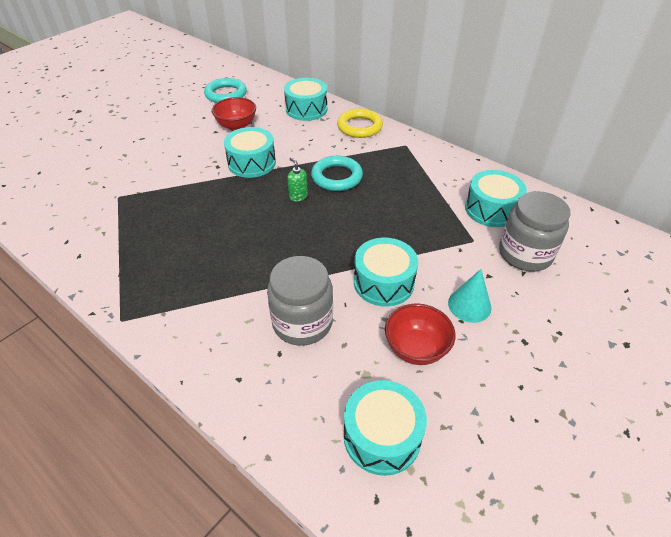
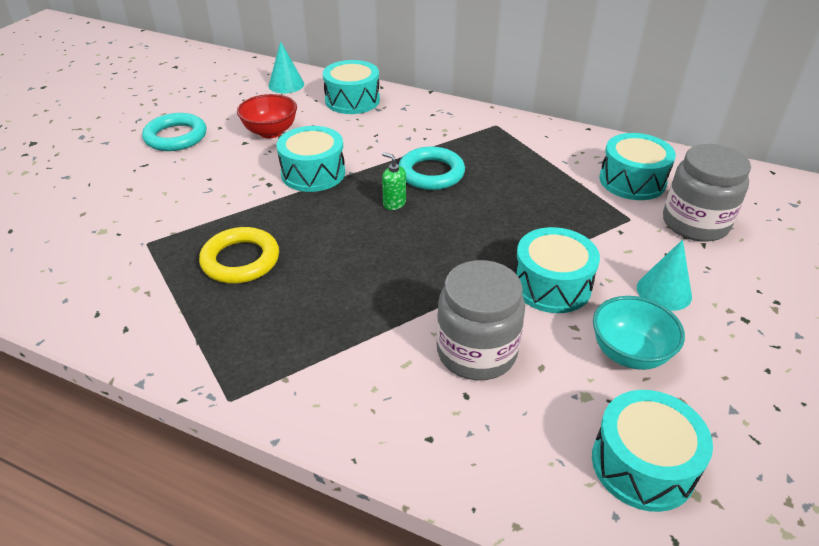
camera: 15 degrees left, 5 degrees down
(226, 94) = (236, 96): turquoise ring -> turquoise ring (176, 137)
(264, 90) = (286, 85): none -> turquoise cone
(359, 127) = (430, 112): yellow ring -> yellow ring (240, 260)
(416, 348) = (629, 353): red bowl -> turquoise bowl

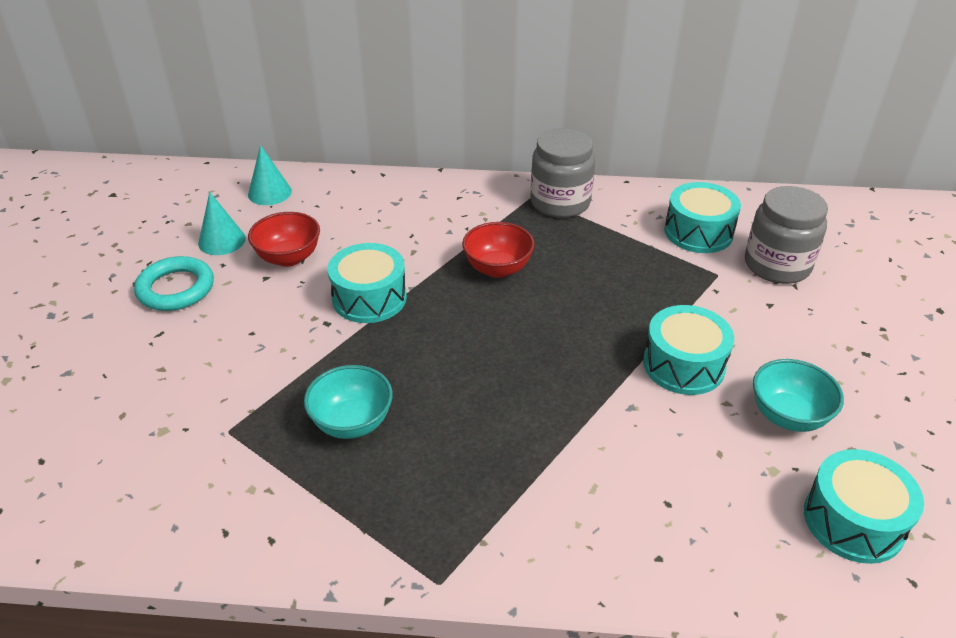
camera: 20 degrees left, 0 degrees up
(240, 260) = (352, 422): yellow ring -> turquoise bowl
(352, 100) = (360, 198): turquoise drum -> none
(394, 203) = (479, 313): green soap dispenser -> none
(431, 173) = (497, 269): turquoise ring -> red bowl
(476, 352) = (653, 455): grey jar -> grey jar (560, 202)
(664, 291) = (785, 344): turquoise cone -> turquoise cone (222, 241)

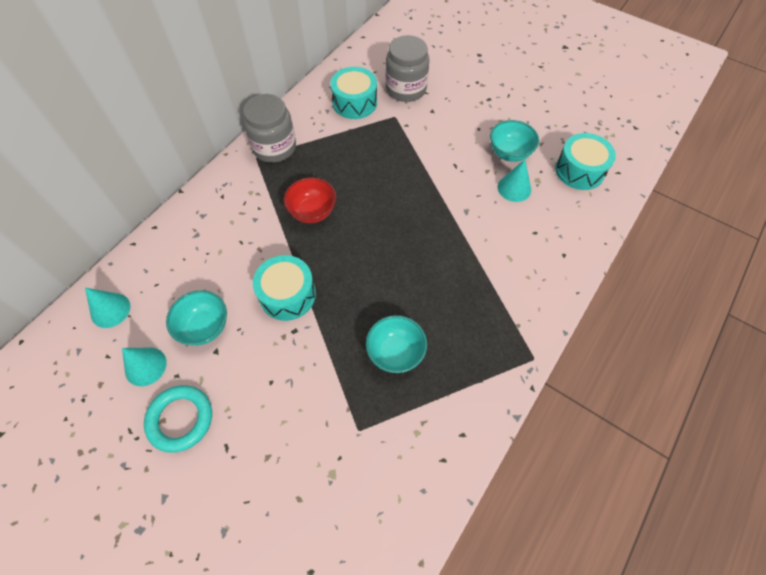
camera: 60 degrees left, 20 degrees up
(288, 258) = (205, 327): red bowl -> turquoise bowl
(683, 365) = (451, 172): turquoise drum -> none
(727, 446) = (514, 188): none -> turquoise cone

